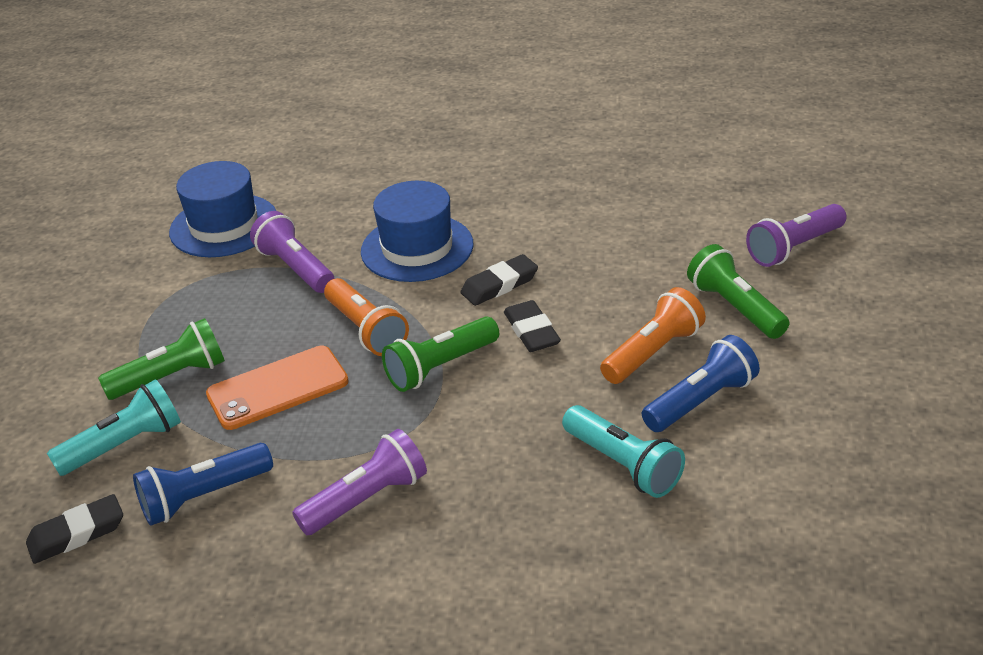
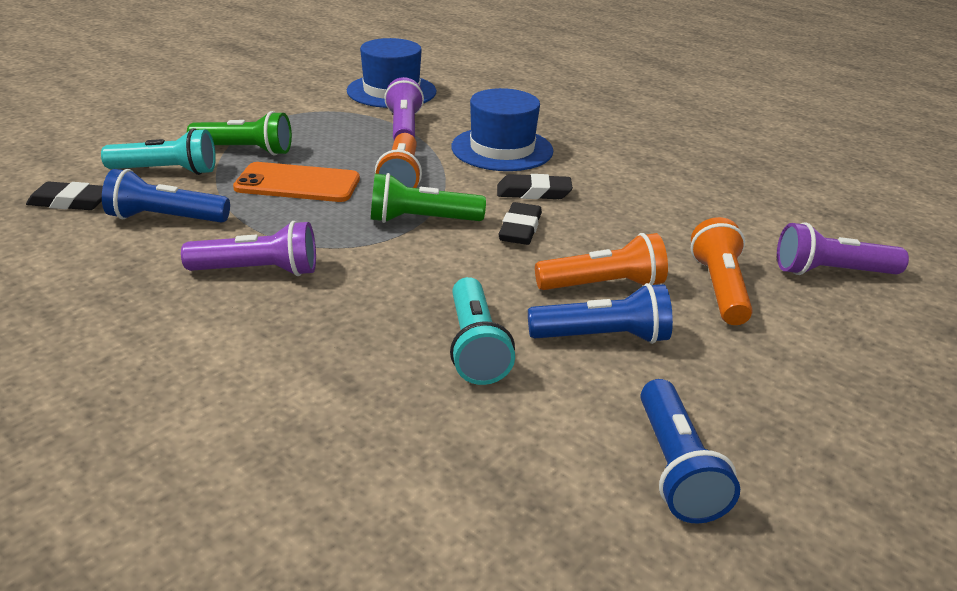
camera: 30 degrees right, 5 degrees down
(735, 307) = (719, 288): green flashlight -> orange flashlight
(849, 479) = (675, 468): none -> blue flashlight

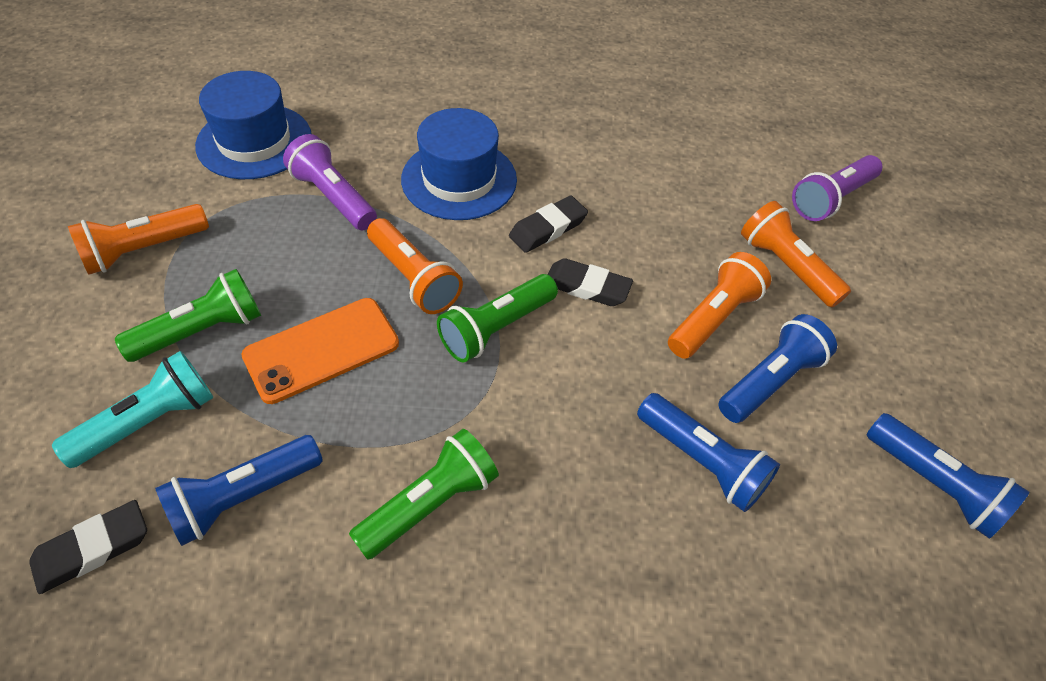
camera: 40 degrees left, 20 degrees up
(258, 271) = (430, 503): purple flashlight -> green flashlight
(264, 110) = (143, 250): none -> orange flashlight
(475, 347) = (702, 461): turquoise flashlight -> blue flashlight
(520, 229) = (587, 287): black eraser -> black eraser turned 45 degrees counterclockwise

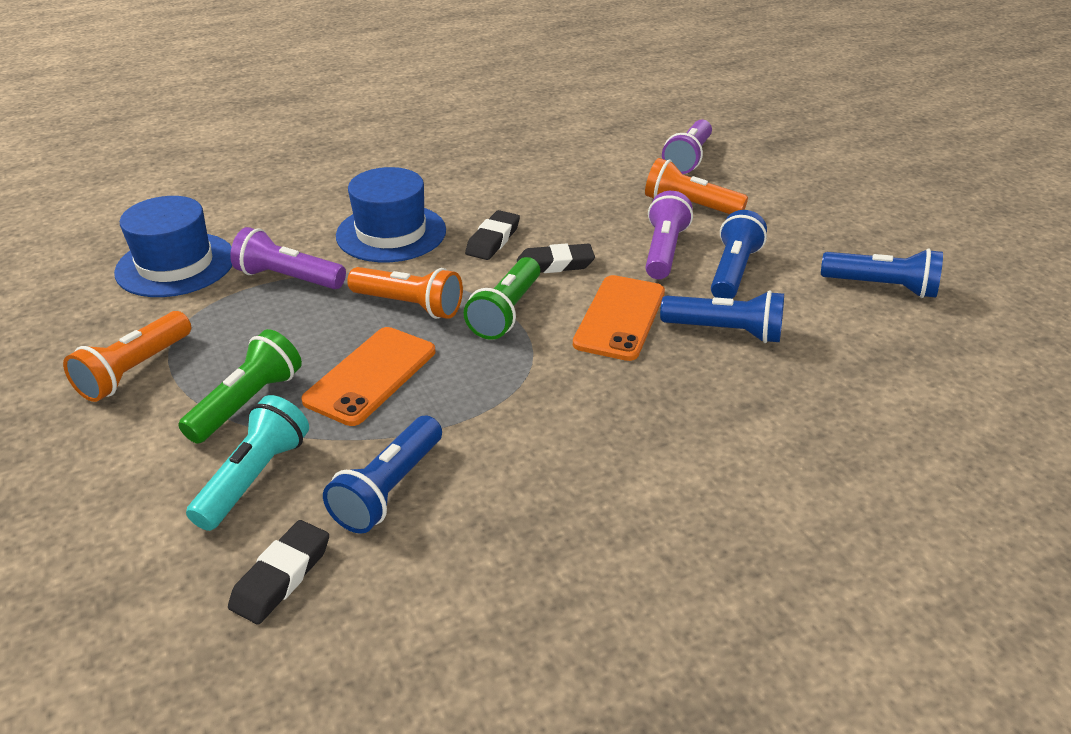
camera: 25 degrees left, 15 degrees down
(430, 503) = (549, 431): green flashlight -> none
(603, 389) = (620, 318): none -> orange phone
(713, 318) = (664, 250): orange flashlight -> purple flashlight

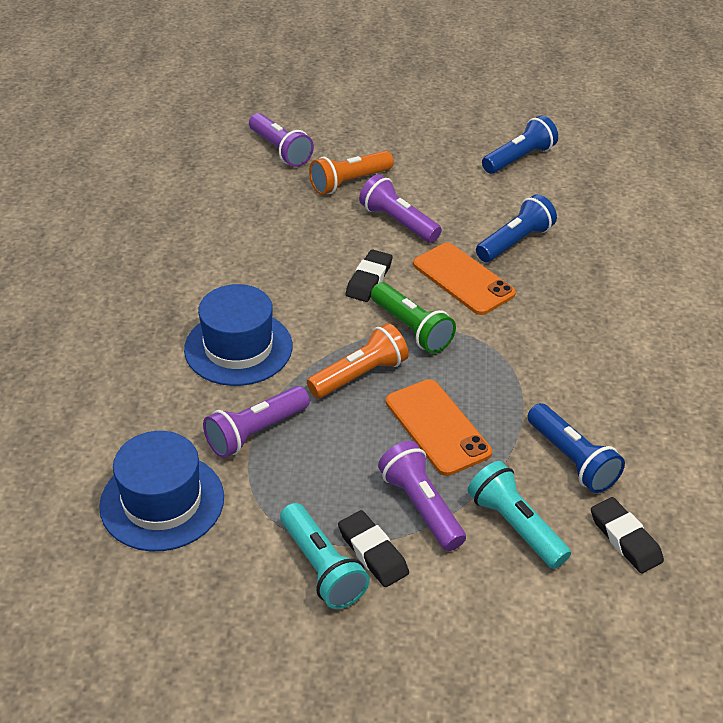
camera: 60 degrees left, 5 degrees up
(134, 370) = (322, 568): orange flashlight -> turquoise flashlight
(248, 402) = (421, 506): green flashlight -> purple flashlight
(493, 240) = (304, 296): black eraser -> black eraser (372, 552)
(733, 271) = (451, 205): blue flashlight -> none

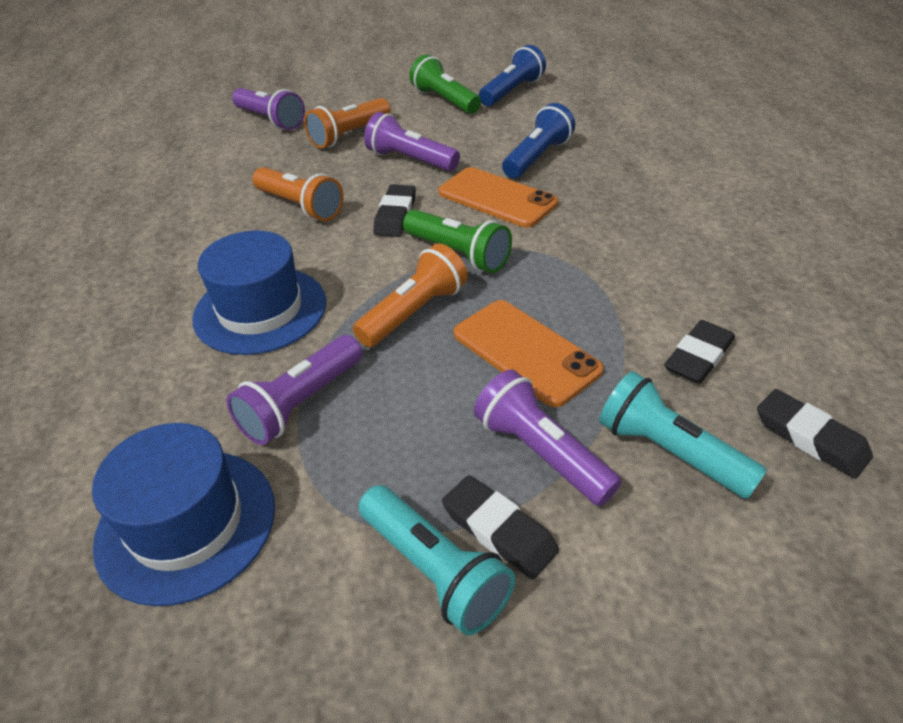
camera: 10 degrees left, 0 degrees up
(289, 254) = (300, 206): none -> orange flashlight
(450, 157) = (445, 100): none -> green flashlight
(572, 460) = (698, 357): blue flashlight -> black eraser

